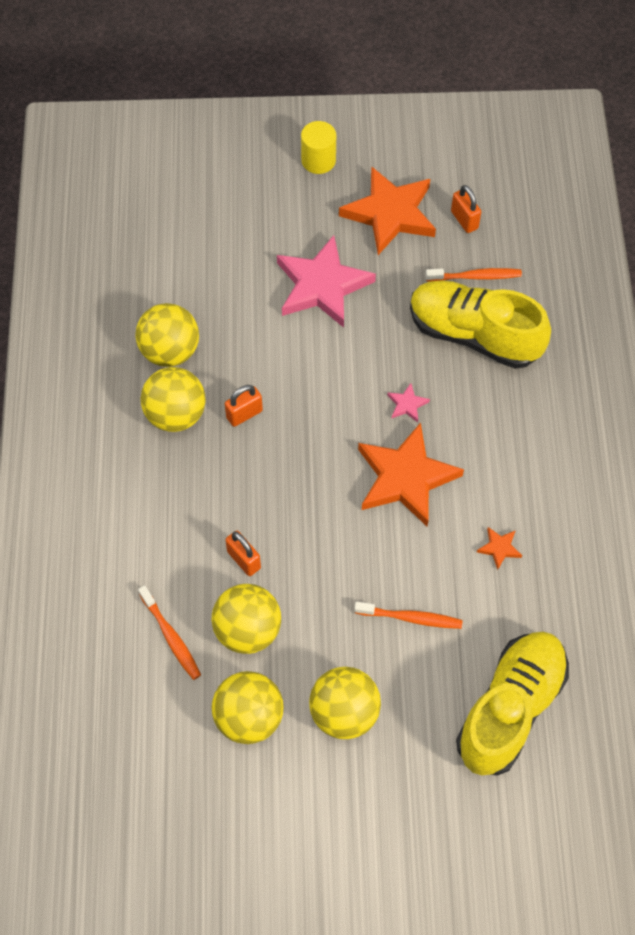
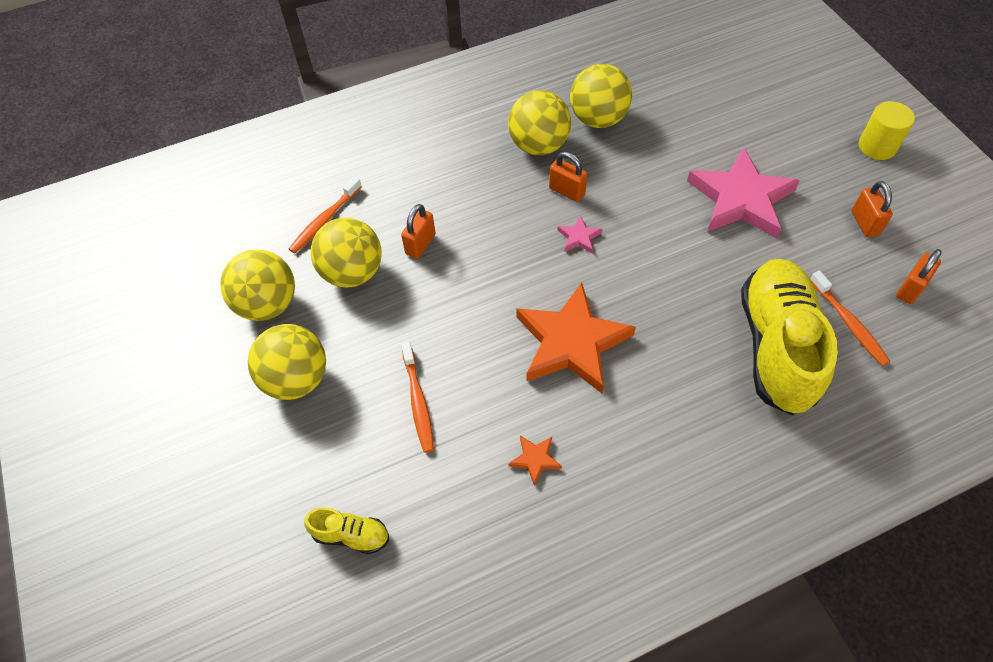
camera: 70 degrees right, 5 degrees down
(390, 214) = (864, 223): orange star -> orange padlock
(407, 404) = (655, 314): pink star -> pink star (579, 237)
(510, 709) = (351, 535): yellow shoe -> yellow shoe, size x0.43

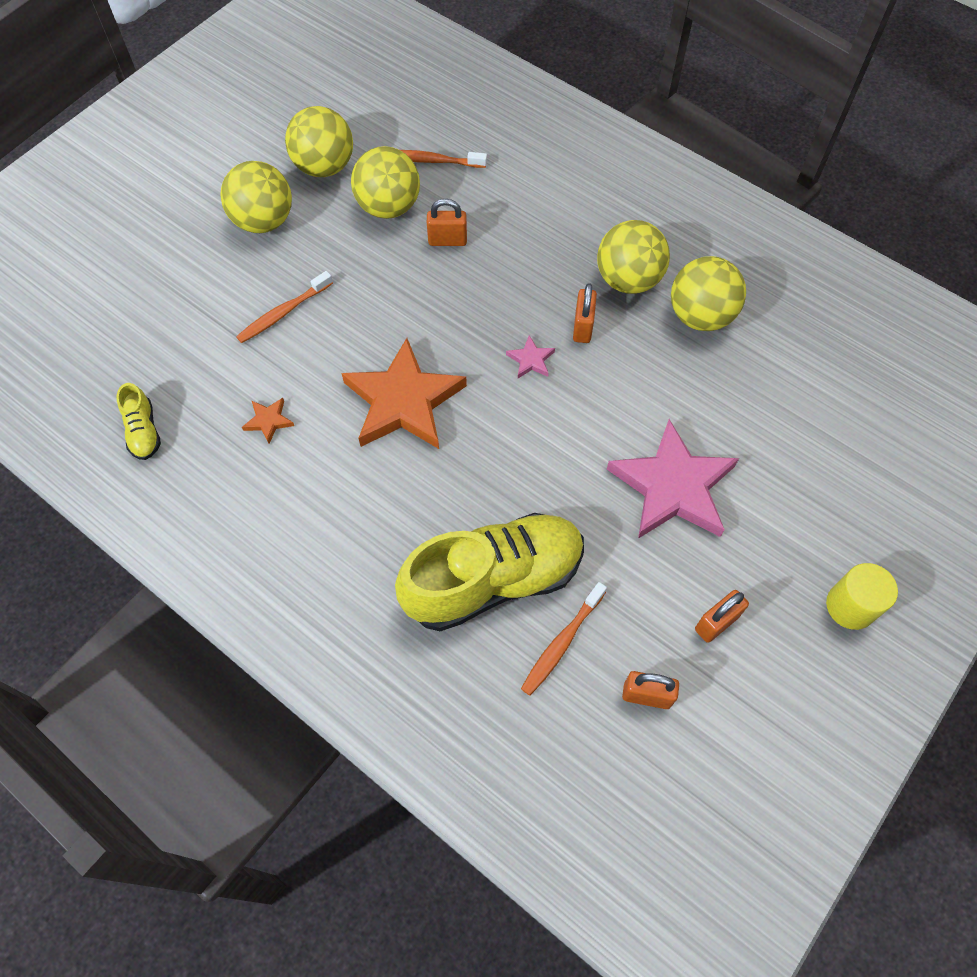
camera: 60 degrees right, 5 degrees up
(351, 535) = (144, 323): yellow shoe -> yellow shoe (143, 431)

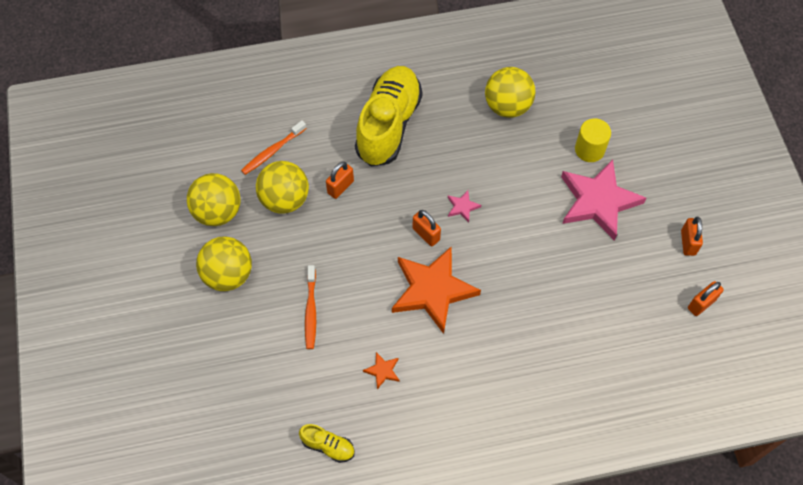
camera: 50 degrees left, 0 degrees up
(493, 580) = (583, 326): yellow shoe -> yellow shoe (388, 125)
(562, 643) = (643, 320): orange toothbrush -> none
(583, 327) = (464, 166): orange padlock -> orange padlock (426, 234)
(628, 280) = (453, 120): yellow ball -> none
(850, 606) = (724, 178): yellow cylinder -> yellow cylinder (589, 149)

